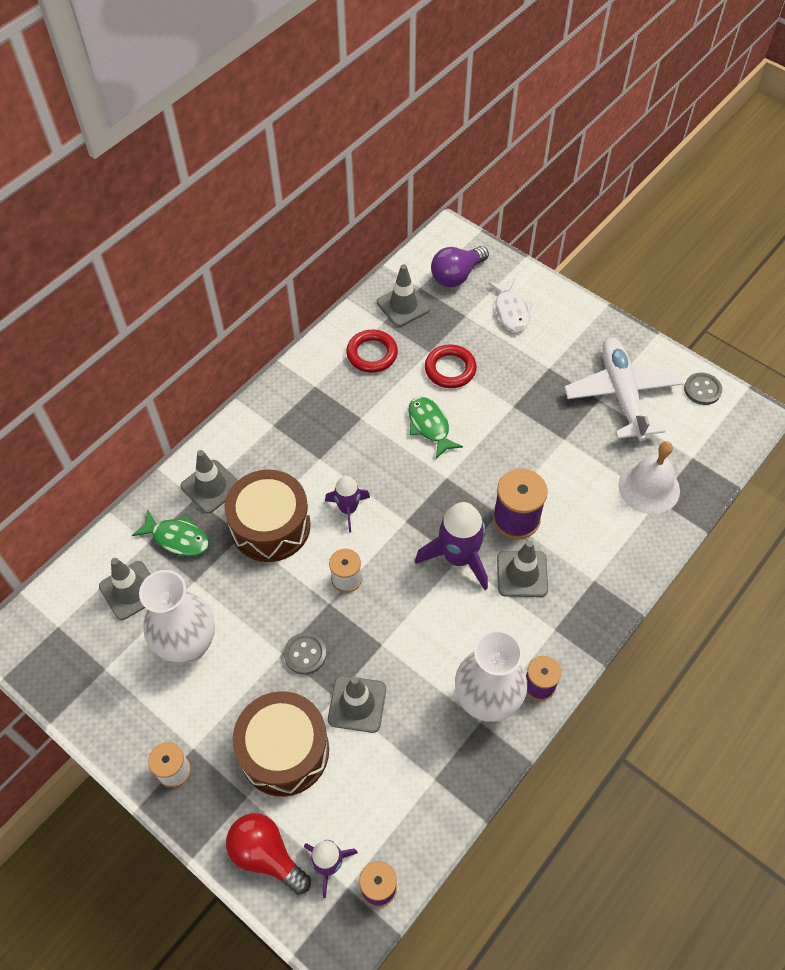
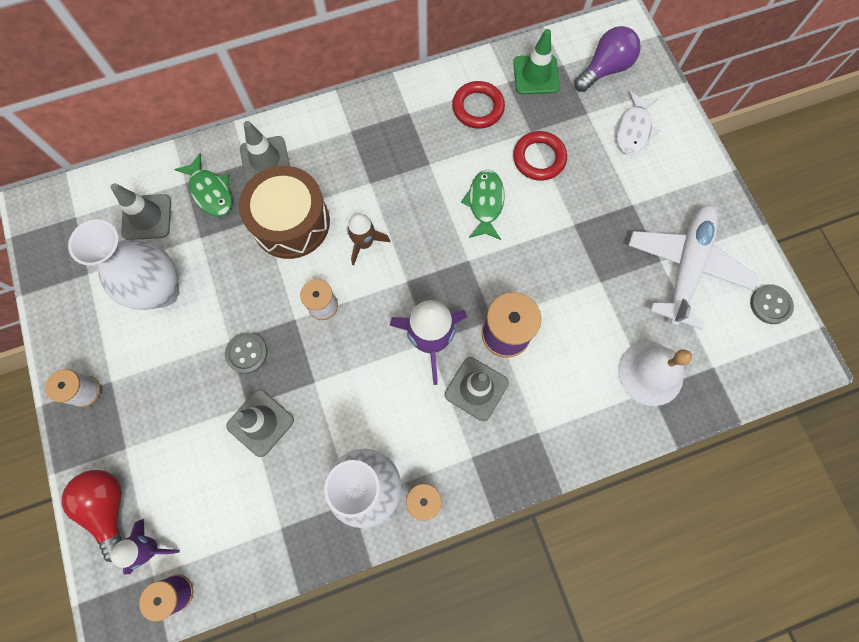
camera: 30 degrees right, 15 degrees up
(284, 751) = (178, 427): brown drum -> none
(348, 509) = (364, 243): purple rocket -> brown rocket
(403, 305) = (536, 75): grey traffic cone -> green traffic cone
(456, 275) = (605, 69): purple light bulb -> purple light bulb turned 150 degrees clockwise

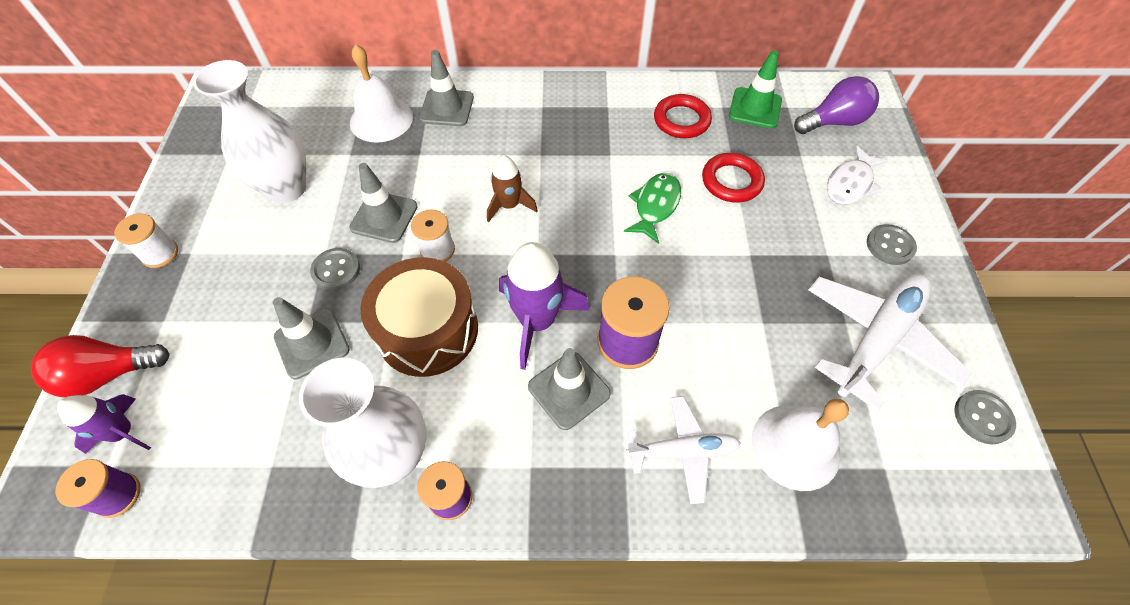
camera: 20 degrees right, 15 degrees down
(109, 508) = (109, 374): red light bulb -> red light bulb turned 105 degrees counterclockwise
(147, 217) = (310, 123): grey traffic cone -> grey traffic cone (384, 217)
(210, 192) = (381, 119): green fish -> white bell
(291, 222) = (444, 166): brown drum -> brown drum (427, 330)
(574, 405) = (683, 451): none -> white plane
(677, 180) = (890, 246): none -> grey button

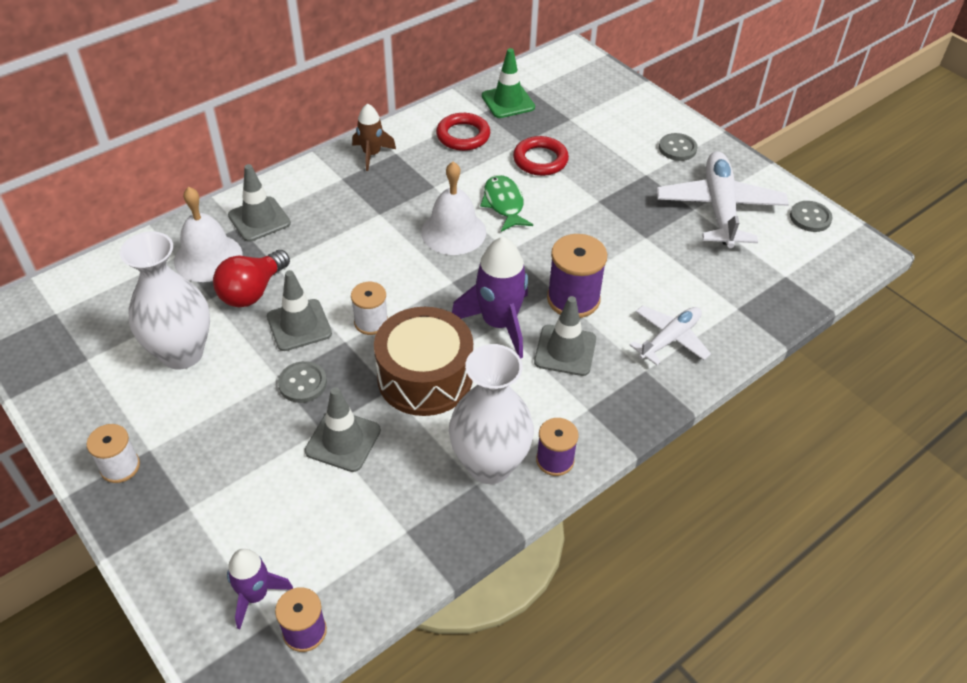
camera: 40 degrees left, 10 degrees down
(109, 374) = (189, 571): red light bulb -> red light bulb (252, 291)
(509, 205) = (394, 261): brown rocket -> brown rocket (372, 154)
(795, 446) = (729, 295): white bell -> white bell (453, 232)
(833, 122) = (570, 86): purple light bulb -> none
(850, 183) = (619, 121): white fish -> none

